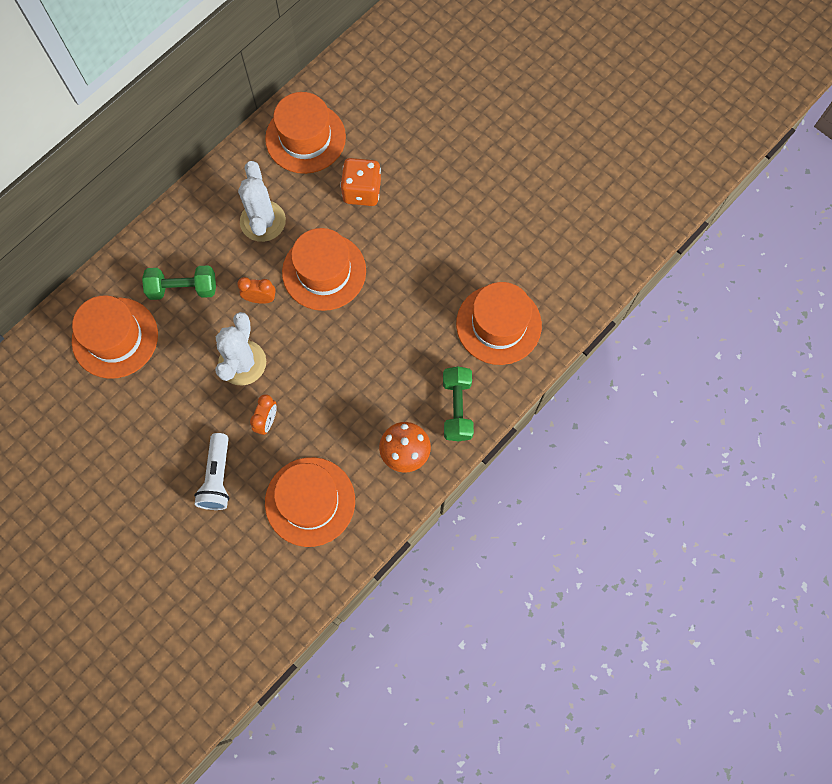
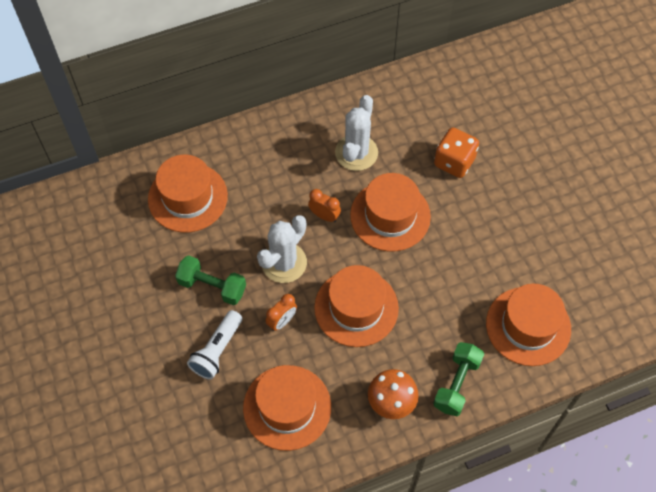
camera: 25 degrees right, 10 degrees down
(183, 288) = (263, 181): green dumbbell -> green dumbbell (212, 286)
(305, 138) = (424, 99): orange hat -> orange hat (356, 308)

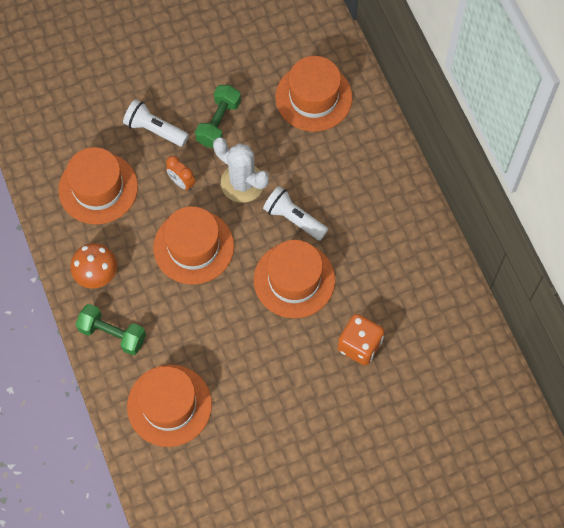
camera: 90 degrees right, 5 degrees up
(324, 216) = (294, 219): orange clock -> white flashlight
(356, 153) = (368, 249): white cactus -> none

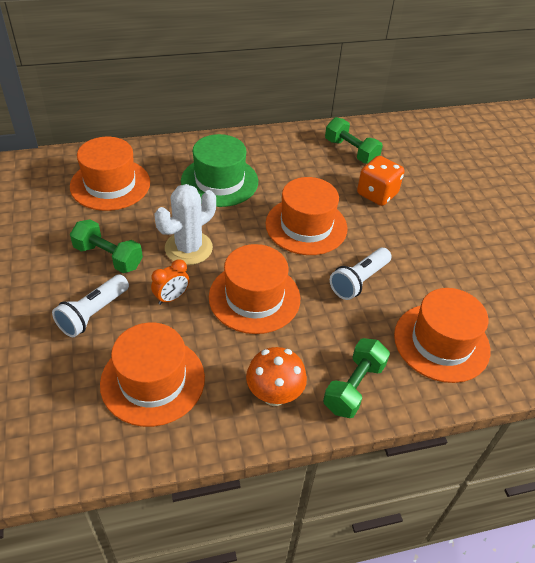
camera: 85 degrees left, 20 degrees down
(294, 219) = (240, 217): white flashlight -> white flashlight (359, 281)
(342, 191) = (219, 181): none -> green hat
(428, 315) = (351, 151): none -> green dumbbell

